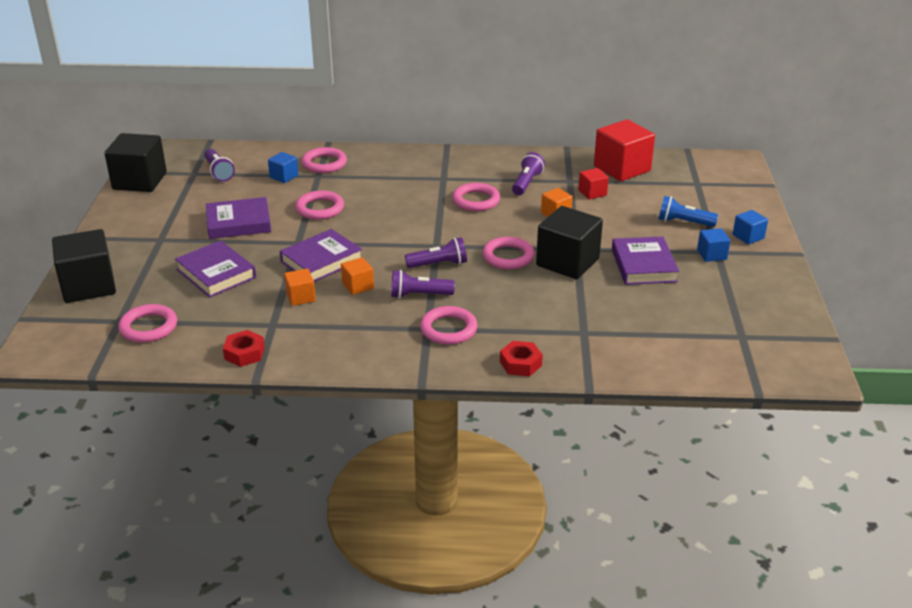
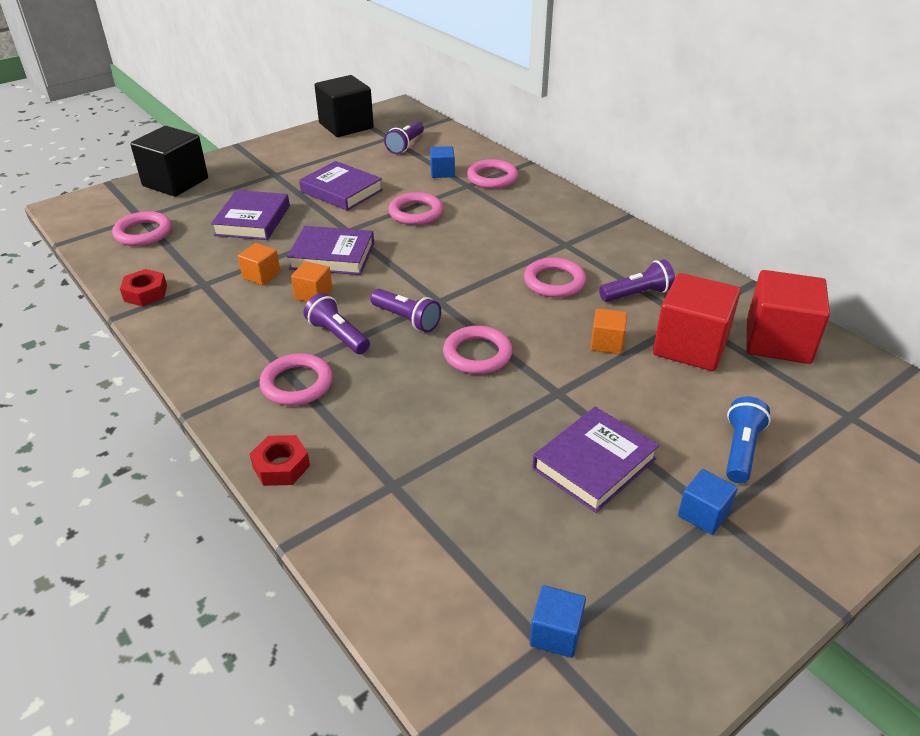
camera: 50 degrees right, 5 degrees up
(567, 262) = (521, 400): black cube -> none
(592, 193) = (690, 346): red cube -> red cube, size x2.01
(683, 222) = (740, 450): blue flashlight -> blue flashlight turned 45 degrees clockwise
(748, 236) = (800, 529): blue cube -> blue cube (555, 633)

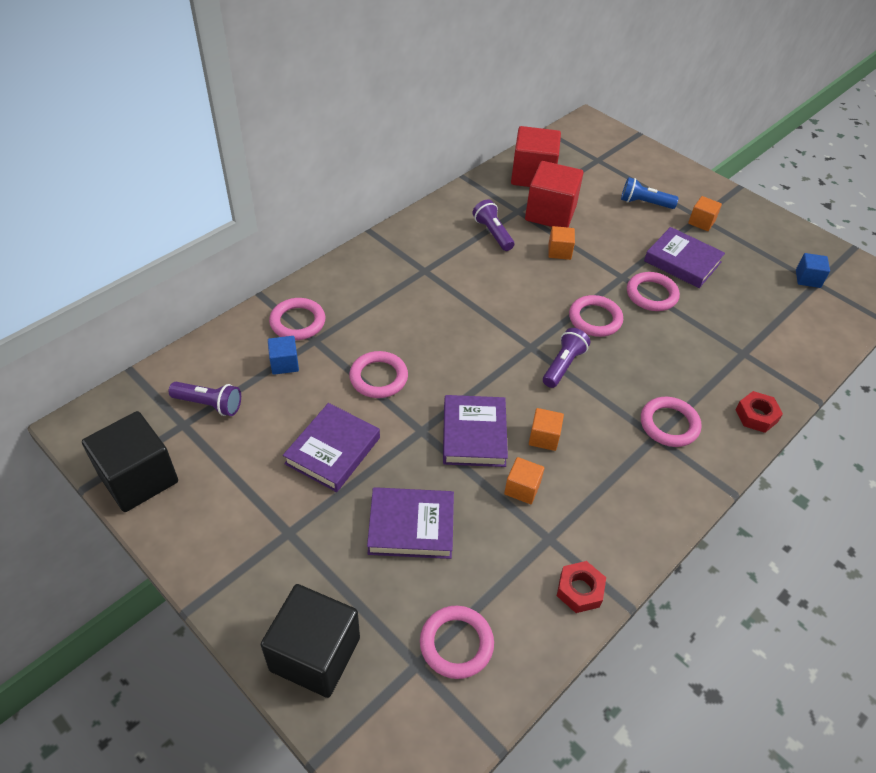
camera: 100 degrees left, 10 degrees up
(338, 335) = (599, 408): purple flashlight -> none
(554, 282) = (486, 277): pink ring -> pink ring (651, 294)
(703, 514) = (701, 222): blue cube -> orange cube

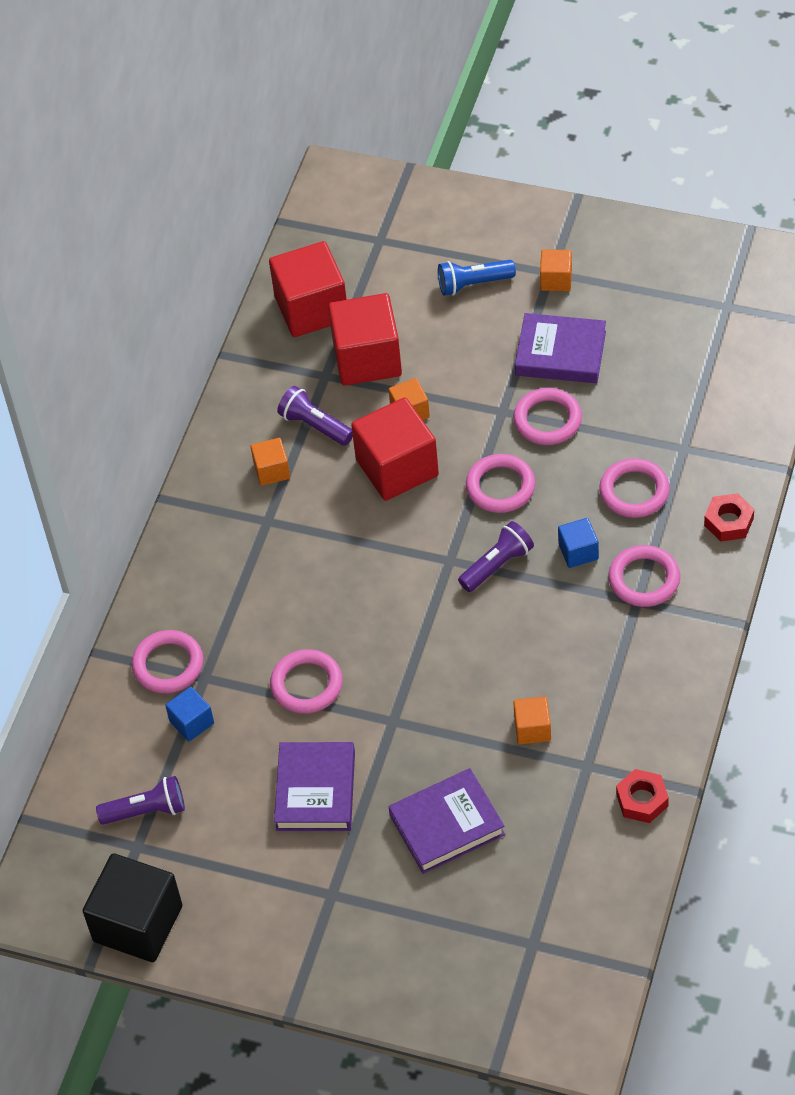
camera: 20 degrees left, 5 degrees up
(315, 654) = (435, 984): black cube -> none
(456, 644) = (557, 908): pink ring -> pink ring (634, 491)
(474, 434) = (449, 696): purple book -> none
(530, 278) = (397, 468): none -> red cube
(544, 437) = (523, 662): orange cube -> orange cube (272, 471)
(563, 365) = (497, 565): purple flashlight -> purple flashlight turned 45 degrees clockwise
(808, 279) = (714, 305): blue cube -> blue cube (578, 552)

